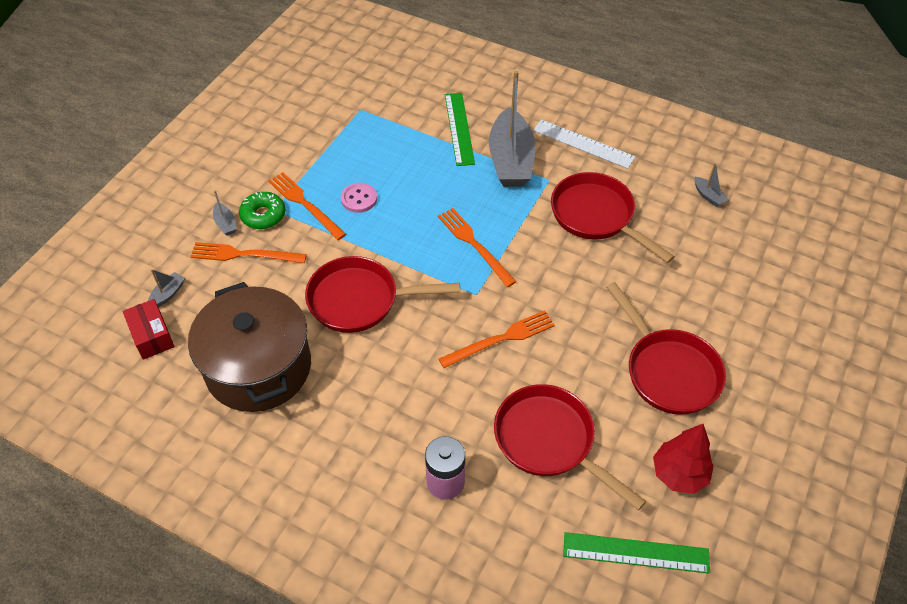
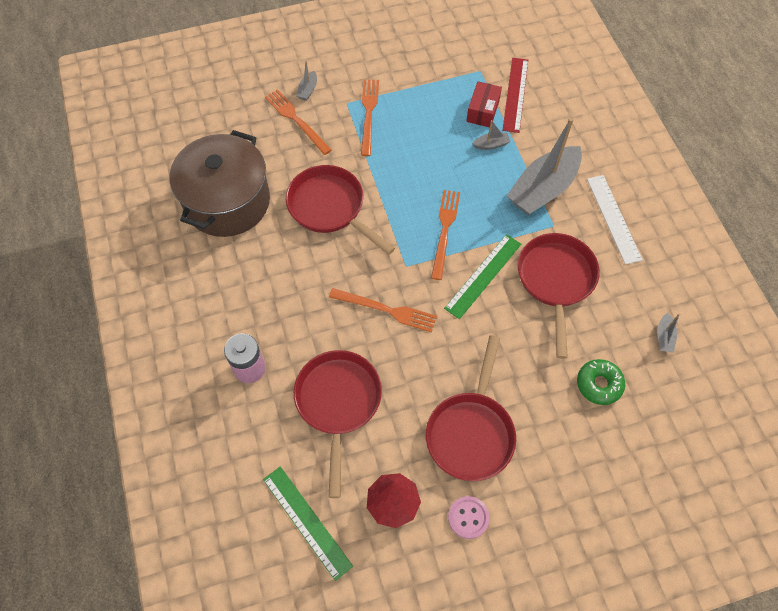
camera: 45 degrees right, 10 degrees up
(152, 336) = (193, 132): red box -> red box (482, 111)
(168, 294) = (228, 112): grey boat -> grey boat (491, 145)
(263, 215) = (335, 102): green donut -> green donut (599, 384)
(359, 199) = (406, 137): pink button -> pink button (468, 517)
(409, 108) = (515, 94): none -> red ruler
(459, 128) = (533, 136): green ruler -> green ruler (483, 275)

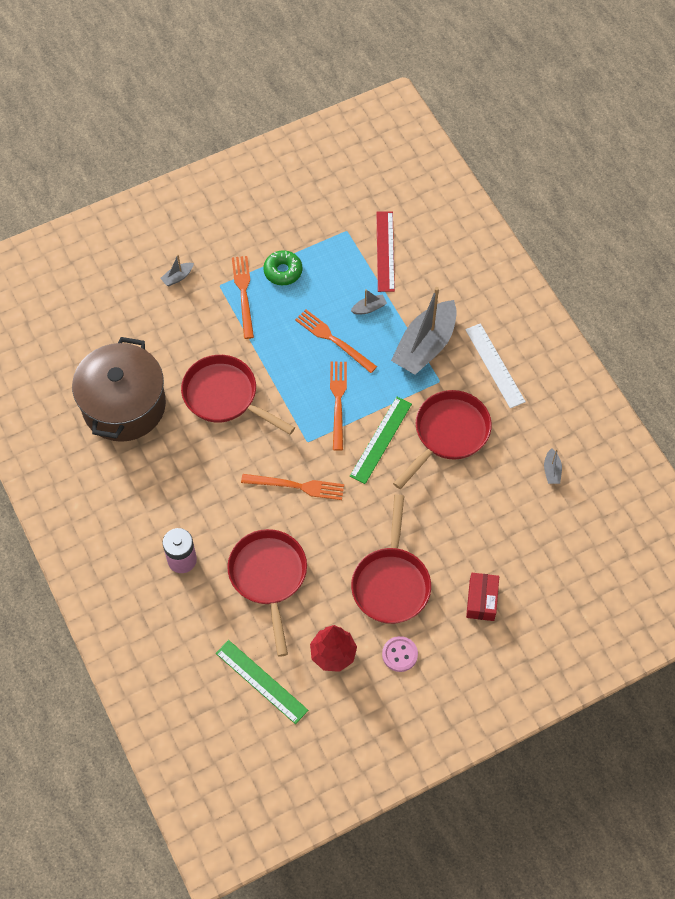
camera: 10 degrees left, 0 degrees up
(296, 120) = (173, 311): orange fork -> orange fork (333, 340)
(308, 90) = (177, 277): grey boat -> grey boat turned 45 degrees clockwise
(482, 111) = (355, 274): red box -> red box (481, 600)
(556, 281) = (448, 434): red pan -> red pan turned 45 degrees clockwise
(599, 384) = (498, 522): green donut -> green donut (283, 271)

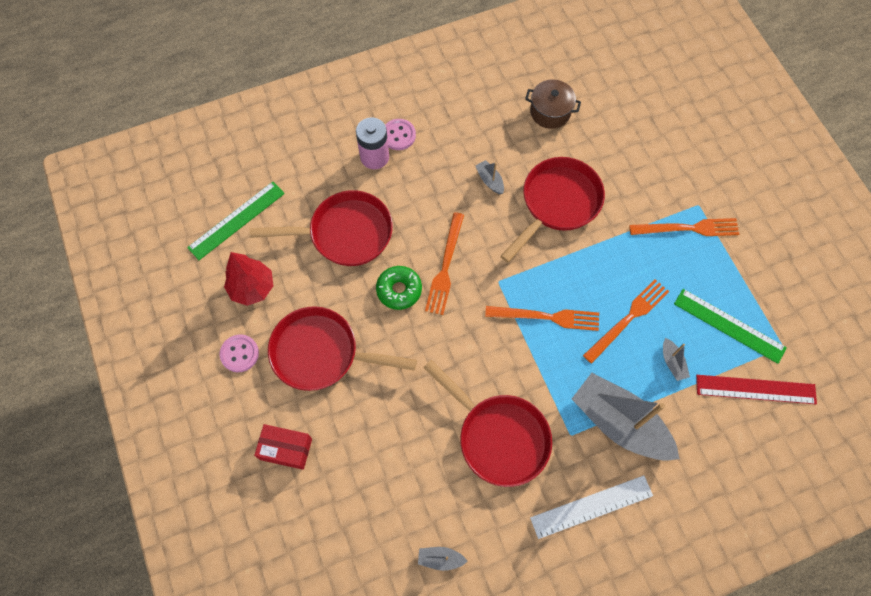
camera: 95 degrees right, 5 degrees up
(124, 405) = (550, 112): brown pot -> brown pot, size x0.48
(156, 540) = (398, 135): none -> pink button
(177, 277) = (707, 165): grey boat -> grey boat (490, 180)
(283, 271) = (720, 271): green donut -> green donut (399, 290)
(380, 439) = (496, 359): green ruler -> green ruler (729, 325)

